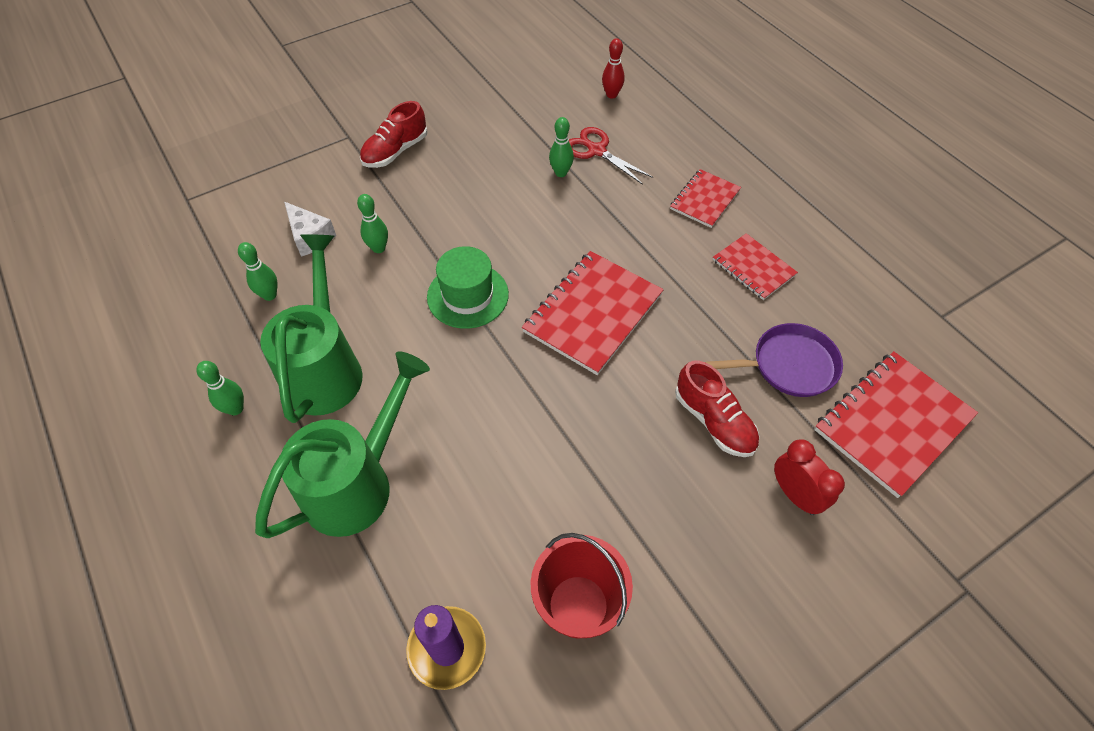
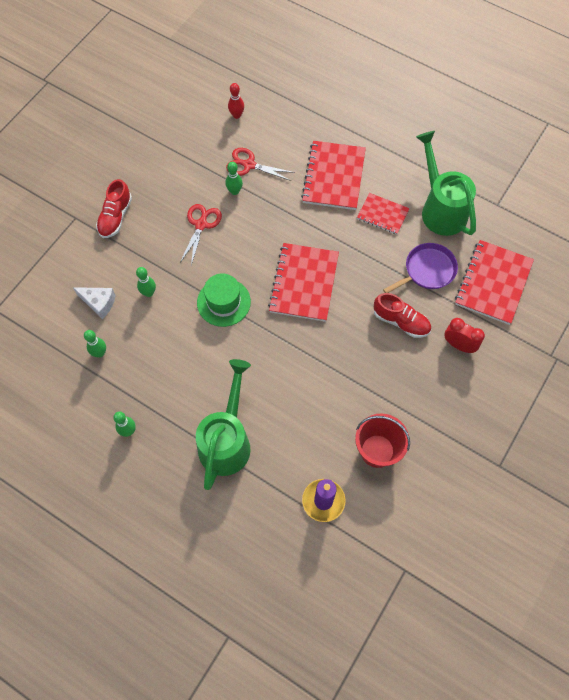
camera: 25 degrees left, 10 degrees up
(325, 368) = (165, 384): green watering can -> green watering can (441, 209)
(495, 195) = (201, 224): none -> red scissors
(705, 200) = (334, 177): red notebook -> red notebook, size x1.70

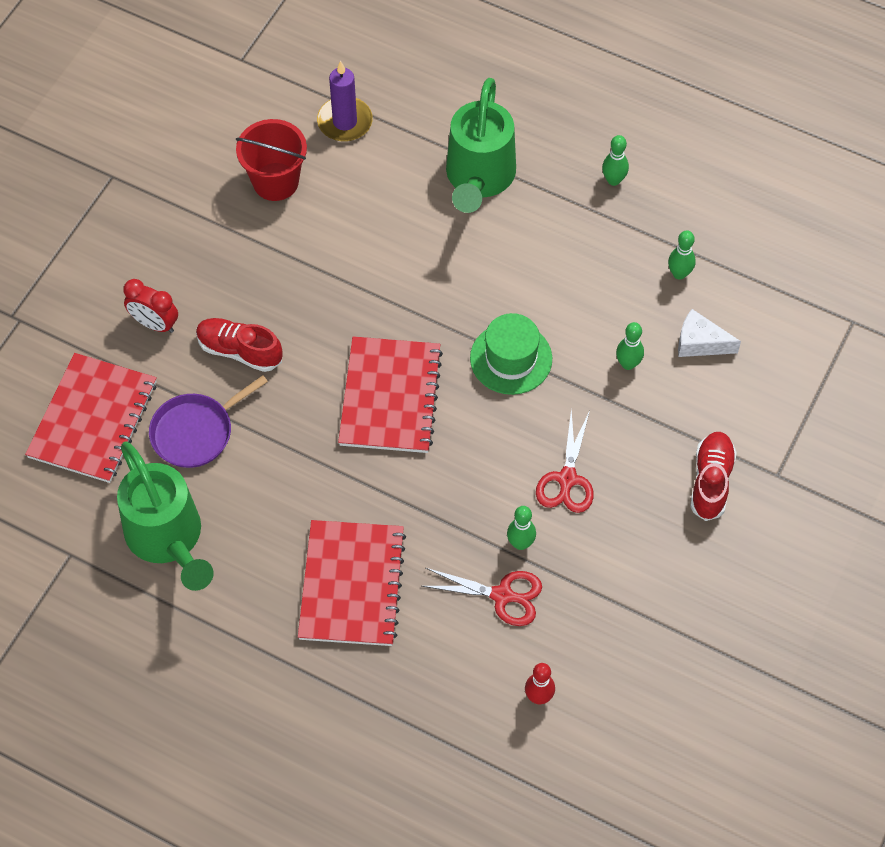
camera: 175 degrees right, 5 degrees down
(382, 214) = (266, 521): red notebook -> none

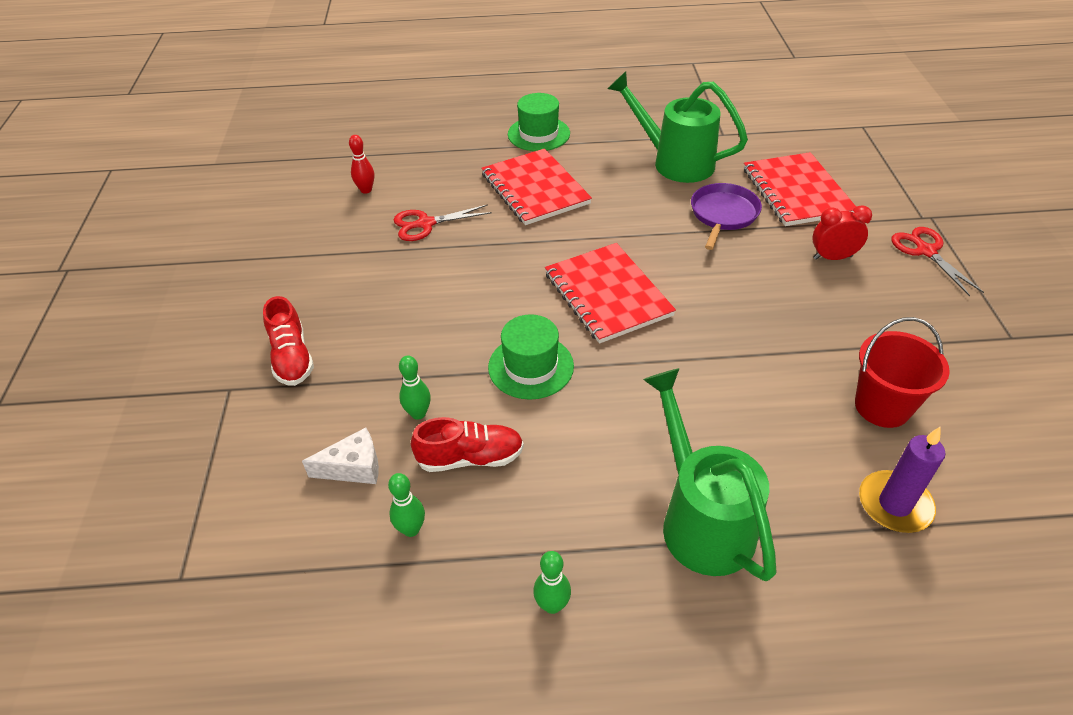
camera: 150 degrees right, 15 degrees down
(239, 351) = (752, 270): red shoe -> red shoe (470, 458)
(275, 687) = (538, 134): none -> green hat
(520, 543) = (432, 254): green bowling pin -> none
(567, 479) = (421, 305): red scissors -> red scissors (925, 251)

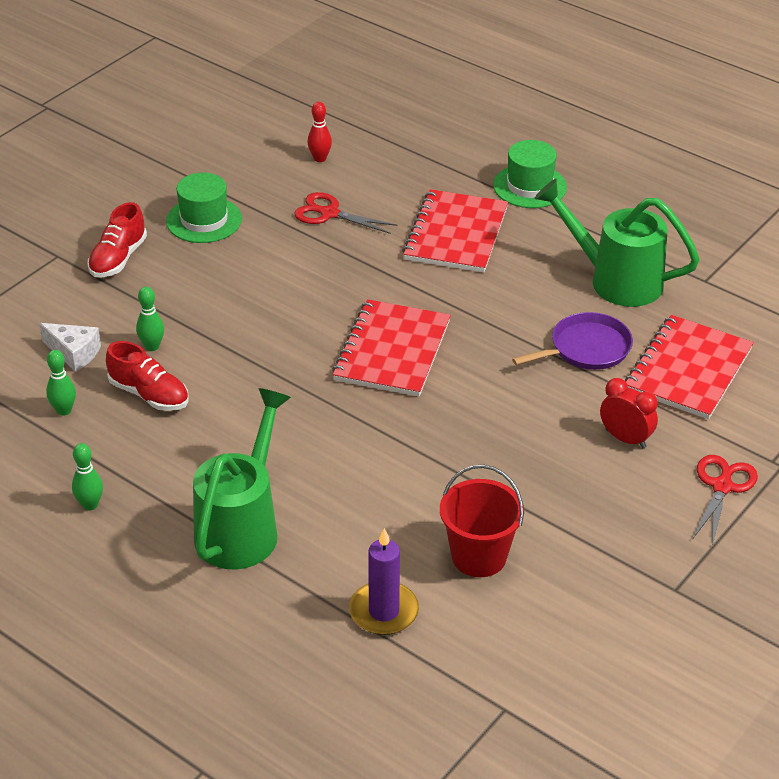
camera: 40 degrees right, 5 degrees down
(531, 366) = (264, 365): green hat -> green hat (204, 220)
(675, 162) = (616, 280): green watering can -> green watering can turned 45 degrees counterclockwise

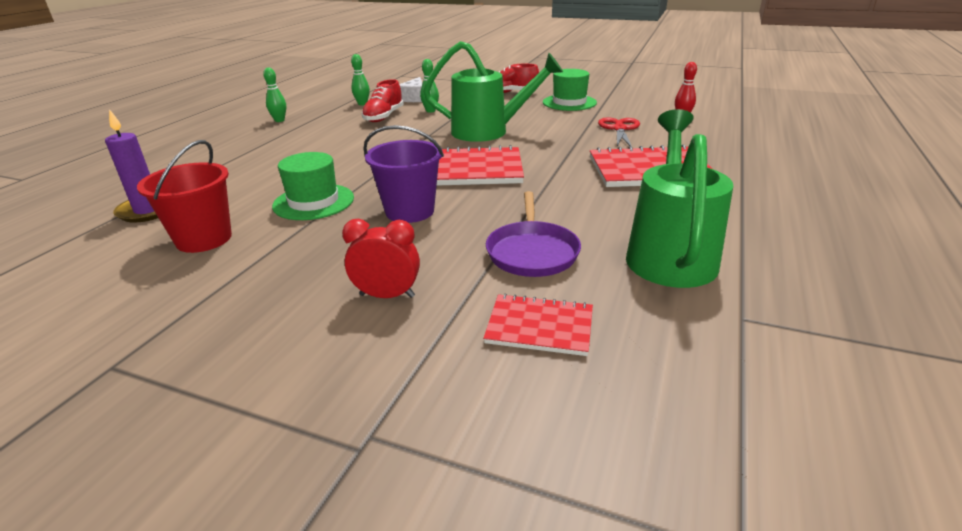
camera: 75 degrees right, 10 degrees down
(241, 527) = (254, 155): green watering can -> green watering can (488, 132)
(477, 408) = (410, 211): none -> purple bucket
(529, 186) = (769, 189): green hat -> green hat (313, 202)
(586, 348) = (532, 252): purple pan -> purple pan turned 45 degrees clockwise
(625, 439) = (387, 296): red clock -> red clock turned 105 degrees counterclockwise
(688, 370) = (539, 327): red notebook -> red notebook, size x0.59
(722, 486) = (306, 386): red scissors -> none

